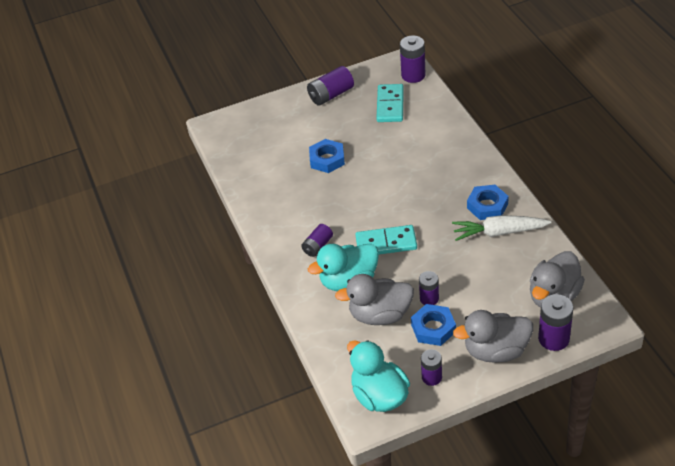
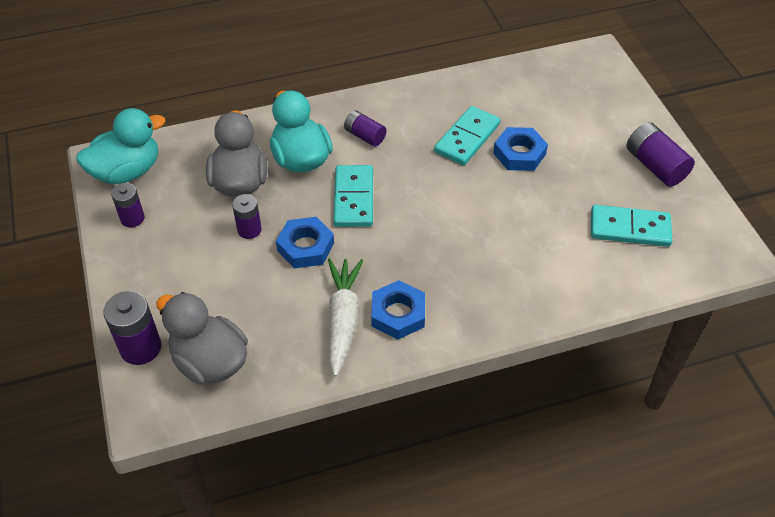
camera: 90 degrees right, 5 degrees up
(314, 188) = (467, 138): none -> turquoise domino
(413, 75) = (702, 263): purple battery -> none
(433, 328) = (202, 228): blue nut -> blue nut (305, 247)
(496, 351) = (145, 284): grey duck -> none

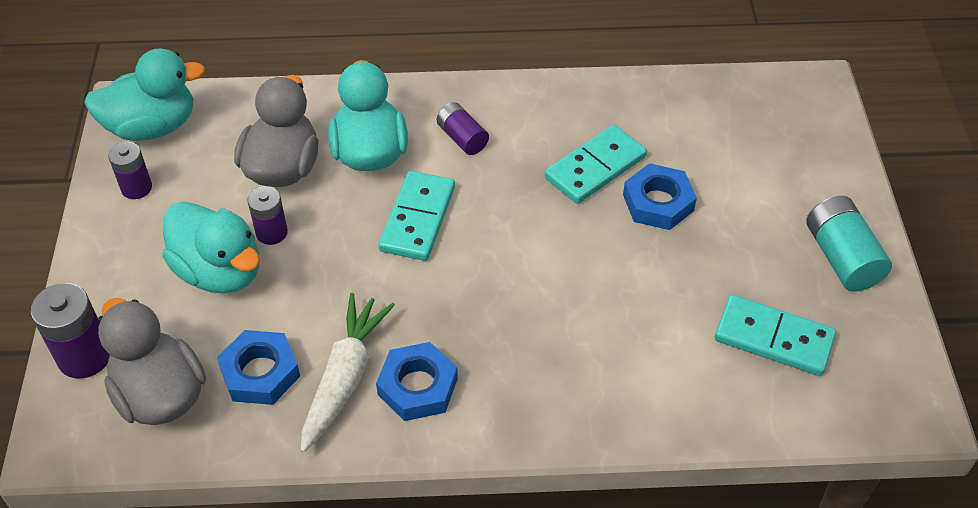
camera: 15 degrees right, 0 degrees up
(221, 265) = (220, 271): none -> turquoise duck
(305, 247) = (333, 270): blue nut -> blue nut (260, 372)
(655, 166) = (841, 258): purple battery -> turquoise battery

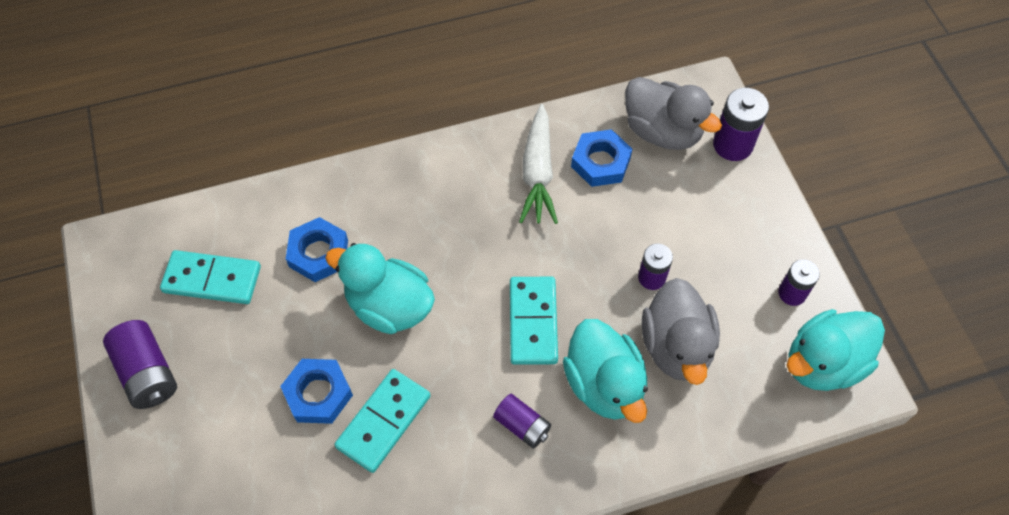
camera: 165 degrees right, 10 degrees up
(220, 271) = (674, 233): turquoise duck -> turquoise duck (389, 306)
(417, 386) = (482, 178): blue nut -> blue nut (318, 253)
(841, 258) = (147, 373): turquoise battery -> purple battery

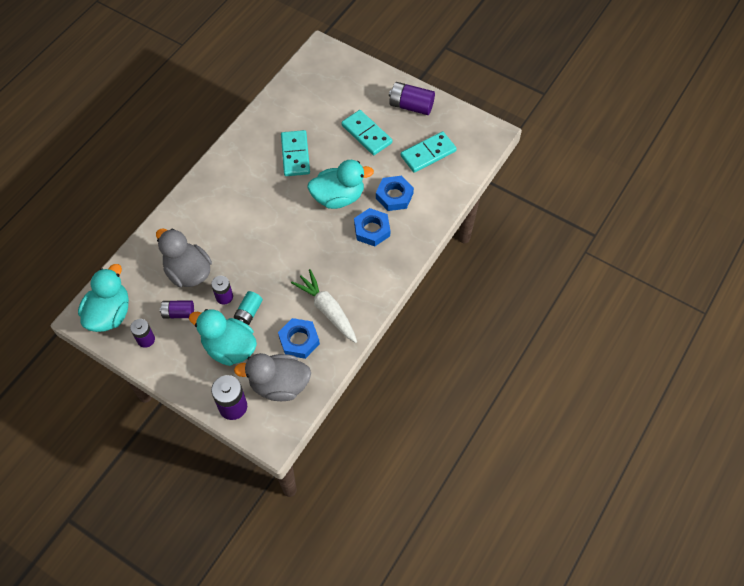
camera: 140 degrees right, 0 degrees up
(318, 394) = (333, 145): blue nut -> blue nut (372, 230)
(522, 426) = (234, 192): purple battery -> purple battery (178, 313)
(533, 322) = (266, 236): turquoise domino -> turquoise domino (366, 134)
(604, 384) = (210, 233): turquoise duck -> turquoise duck (229, 348)
(635, 236) = (249, 312): none -> turquoise battery

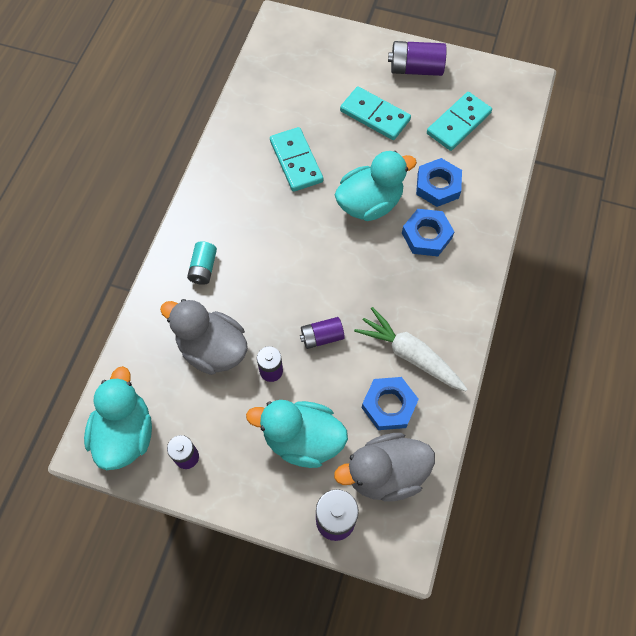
camera: 15 degrees left, 5 degrees up
(178, 313) = (218, 408): purple battery -> purple battery (322, 337)
(249, 312) = (310, 383): turquoise battery -> turquoise battery (203, 268)

